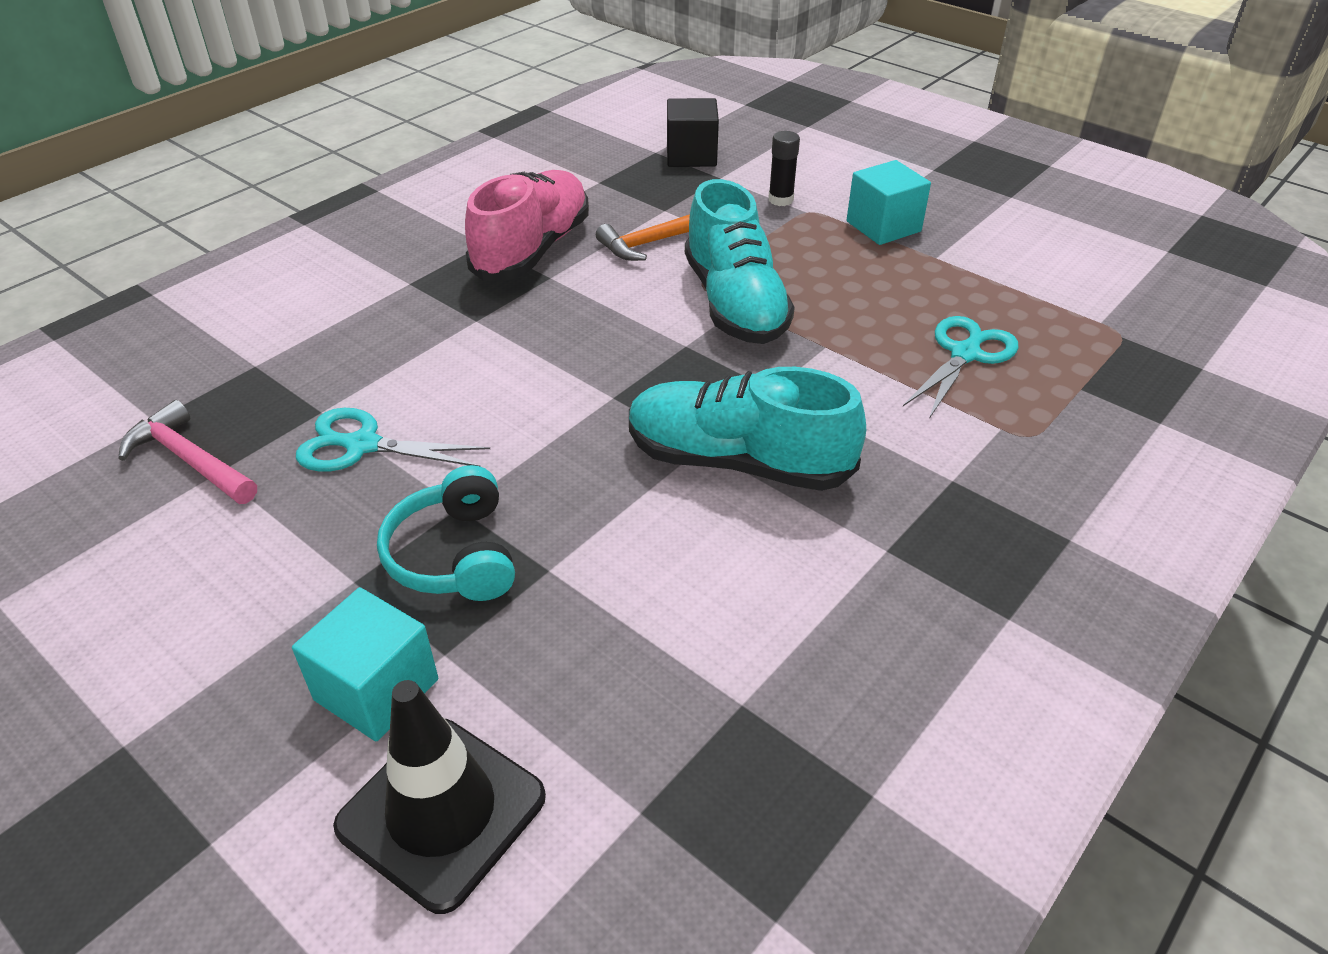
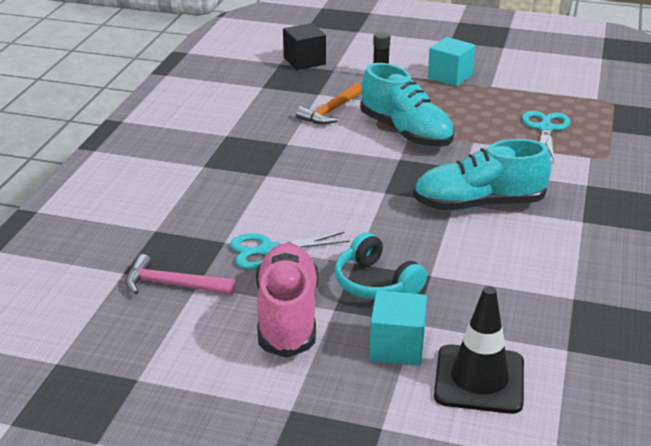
camera: 25 degrees left, 10 degrees down
(532, 250) = (261, 132): pink shoe -> pink shoe (287, 316)

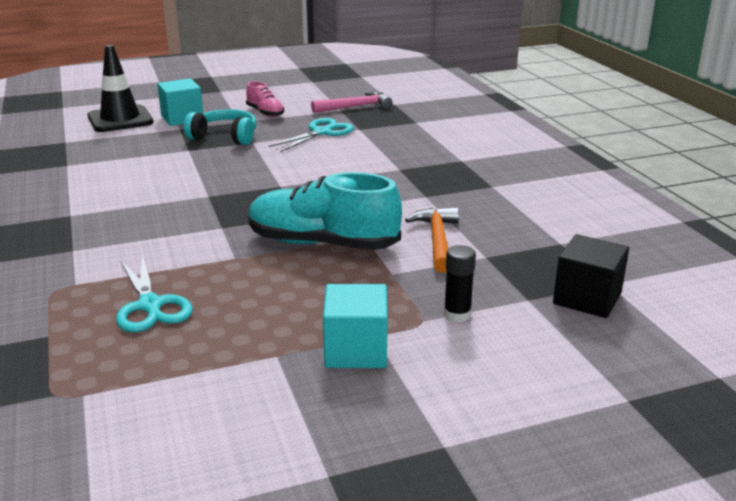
camera: 145 degrees right, 5 degrees down
(287, 316) = (265, 113): pink shoe -> pink shoe, size x0.51
(479, 204) = (182, 200): turquoise shoe -> none

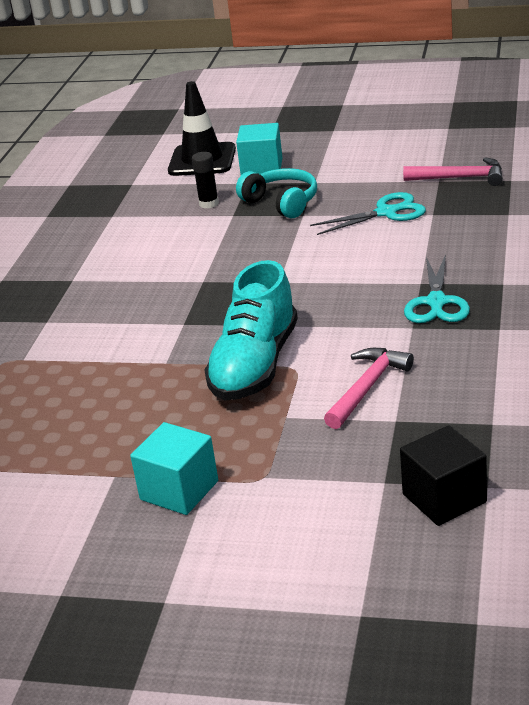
camera: 35 degrees right, 5 degrees up
(150, 305) = (61, 397): turquoise scissors -> turquoise scissors (436, 302)
(265, 113) = (352, 172): pink shoe -> none
(322, 243) = (255, 365): turquoise shoe -> turquoise shoe turned 120 degrees counterclockwise
(437, 240) = (367, 388): orange hammer -> pink hammer
(457, 315) = (299, 479): black glue stick -> black glue stick (209, 203)

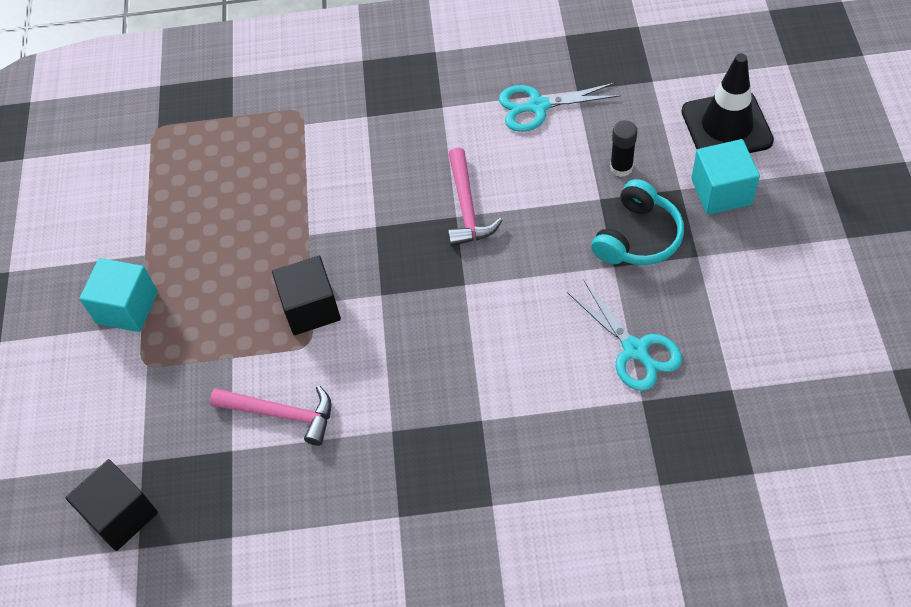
camera: 75 degrees right, 25 degrees up
(255, 365) = (311, 308): turquoise shoe -> black cube
(436, 302) = (443, 444): turquoise scissors -> turquoise scissors (538, 106)
(460, 178) = (745, 412): pink hammer -> pink hammer (467, 207)

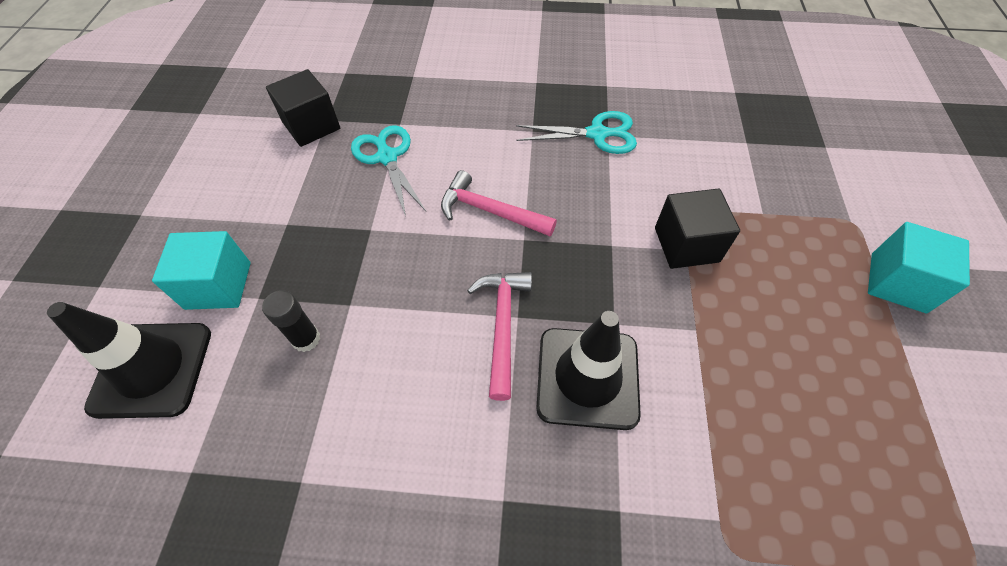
camera: 175 degrees left, 0 degrees up
(121, 515) = (830, 115): black cube -> black cube (311, 126)
(281, 414) = (706, 160): pink hammer -> pink hammer (490, 211)
(394, 184) = (587, 377): none -> black traffic cone
(538, 106) = (366, 464): turquoise scissors -> turquoise scissors (597, 134)
(638, 237) = (332, 253): turquoise headphones -> none

